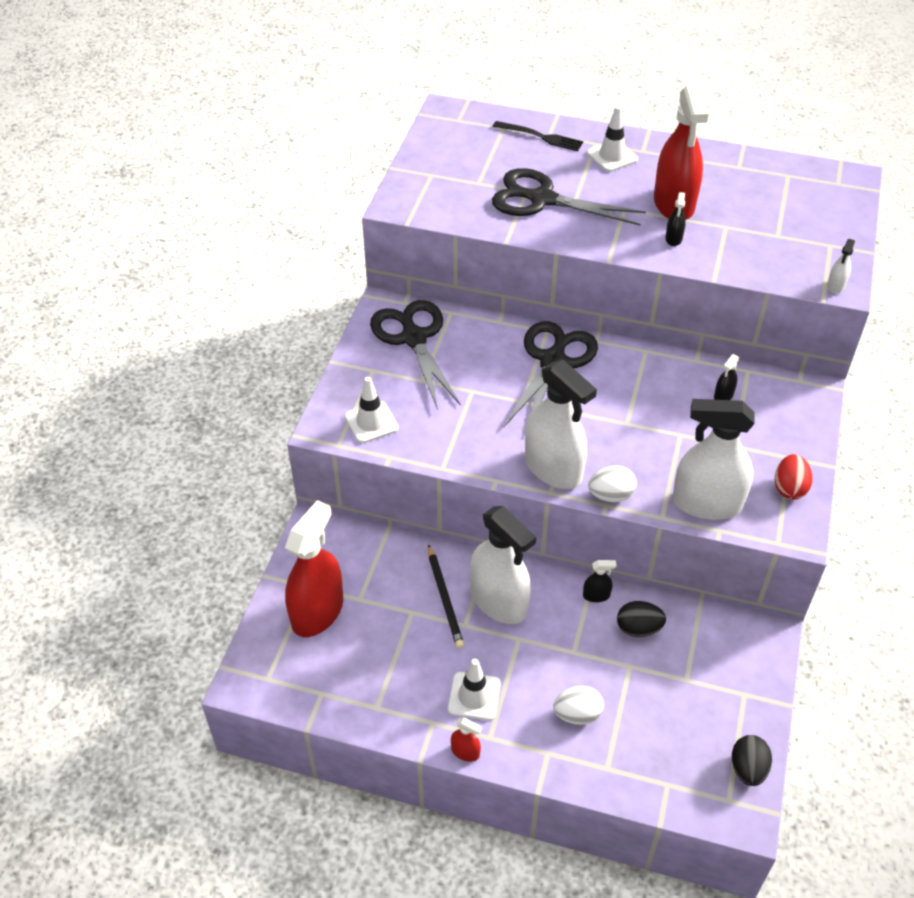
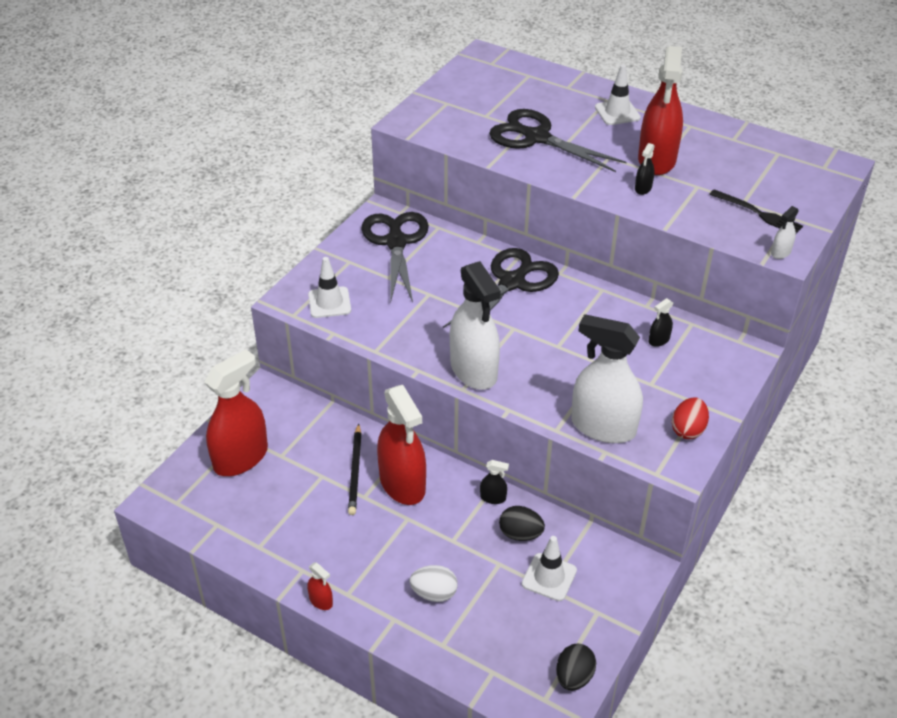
camera: 15 degrees right, 5 degrees down
(474, 696) = (347, 557): white traffic cone -> white traffic cone (549, 577)
(499, 601) = (402, 484): white spray bottle -> red spray bottle
(541, 137) = (560, 87): black fork -> black fork (759, 214)
(611, 495) = (516, 403): white egg -> none

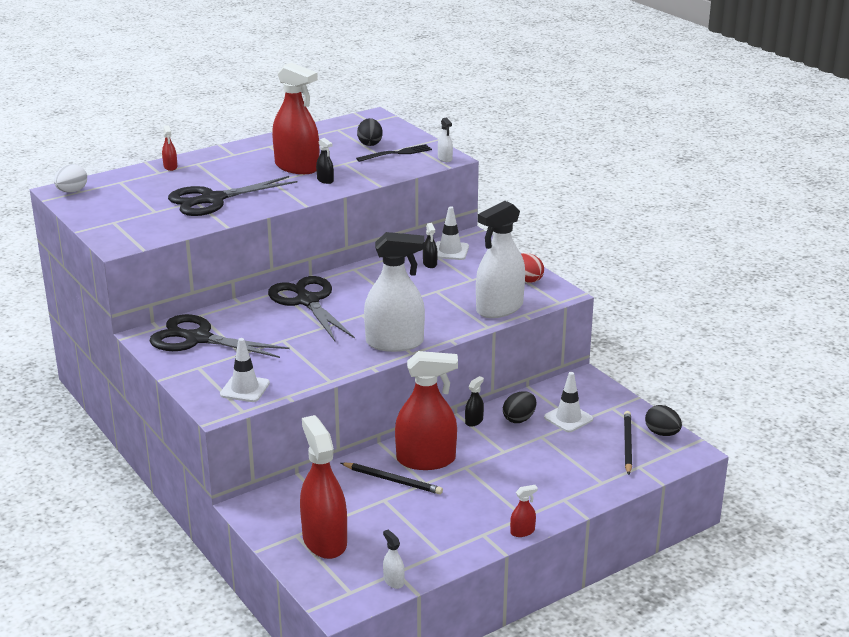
camera: 65 degrees left, 15 degrees down
(203, 527) = (393, 581): none -> white spray bottle
(434, 593) = (550, 473): white egg -> white egg (72, 191)
(530, 648) = (627, 444): none -> black pencil
(584, 89) = (170, 167): none -> red spray bottle
(617, 113) = (219, 164): white traffic cone -> white traffic cone (450, 251)
(764, 186) = (370, 143): none -> black egg

